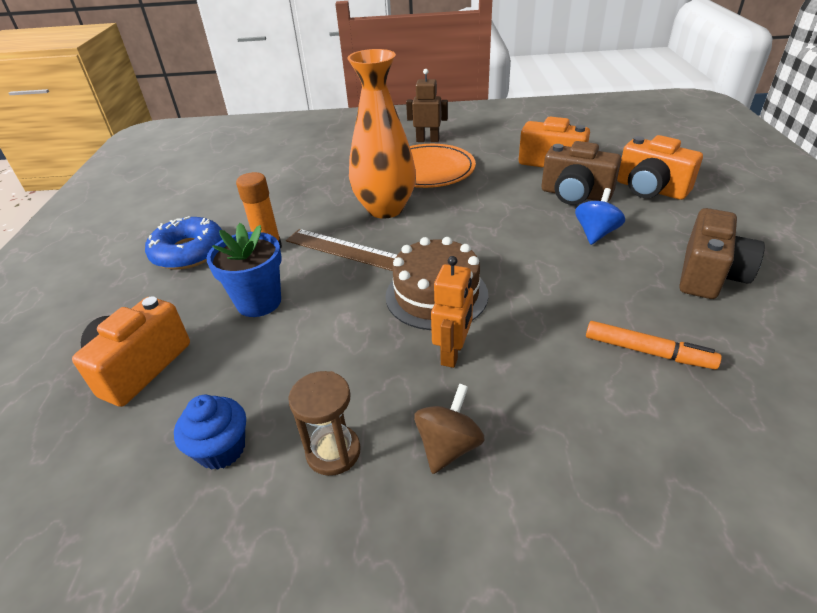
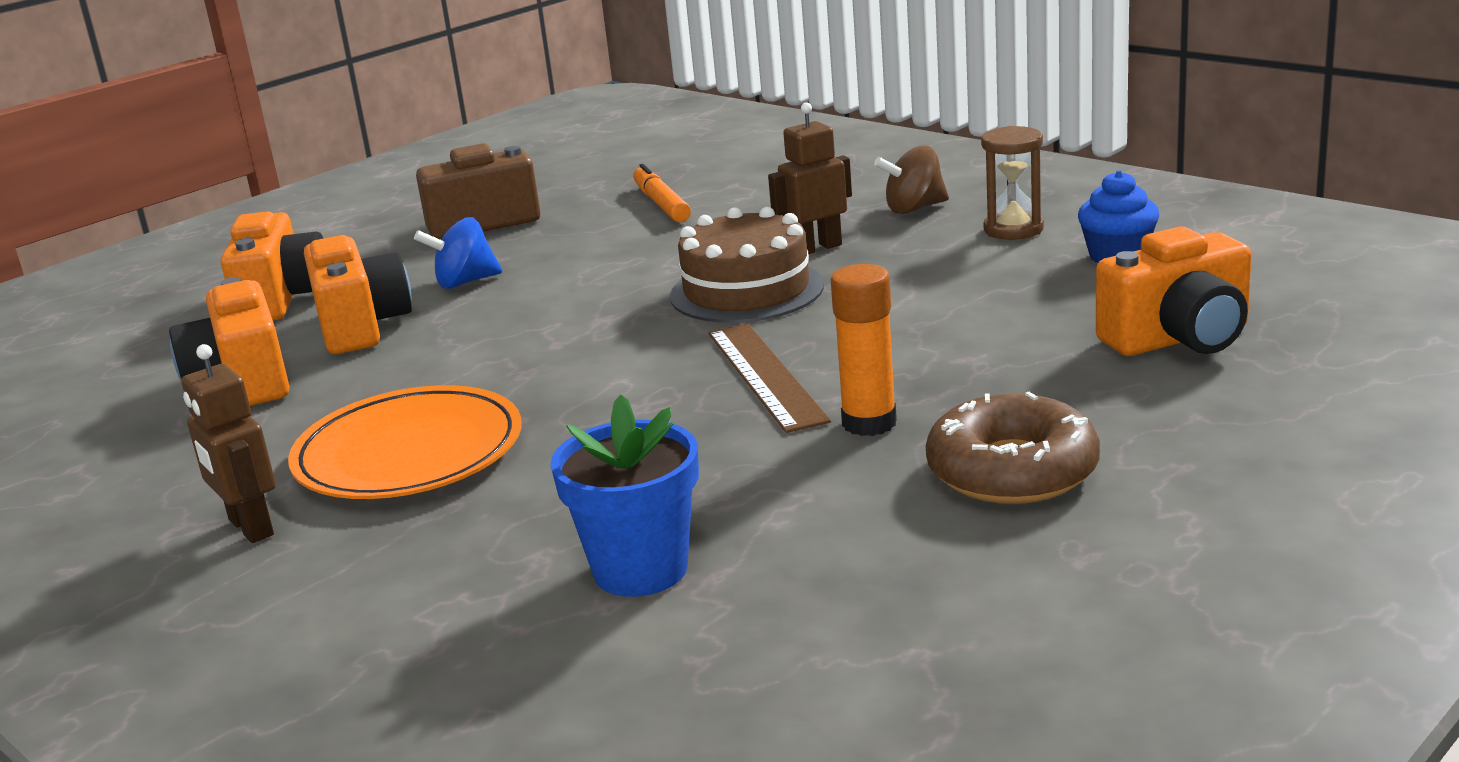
camera: 135 degrees left, 15 degrees down
(188, 252) = (1012, 470): blue donut -> brown donut
(259, 302) = (965, 355): blue flower pot -> blue flower pot (640, 570)
(385, 209) = (607, 412): orange vase -> none
(453, 353) = (816, 248): orange robot -> brown robot
(575, 195) = (361, 326): brown camera -> orange camera

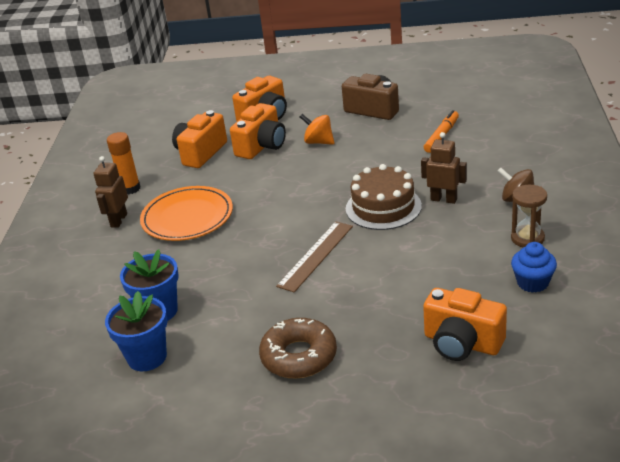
camera: 50 degrees right, 10 degrees up
(465, 282) = (318, 142): blue spinning top -> orange spinning top
(763, 627) = (147, 357): none -> blue flower pot
(869, 423) = (302, 301): orange glue stick -> orange glue stick (130, 188)

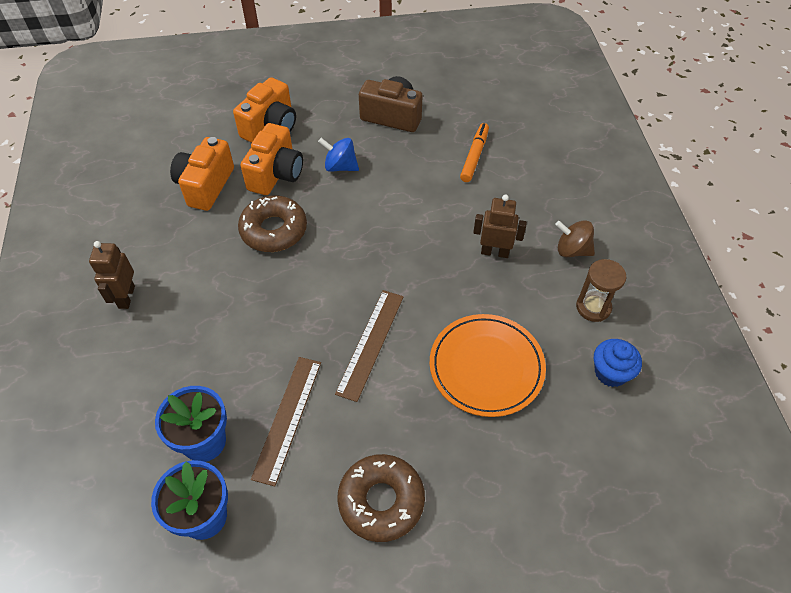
camera: 15 degrees left, 20 degrees up
(130, 188) = (131, 245): orange glue stick -> none
(187, 217) = (209, 289): orange plate -> orange plate (486, 367)
(232, 300) = (287, 418): none -> brown ruler
(251, 181) = (274, 230): none -> brown donut
(318, 142) = (340, 166): orange spinning top -> blue spinning top
(383, 207) = (431, 266): brown cake -> none
(462, 343) = (554, 467): orange camera -> none

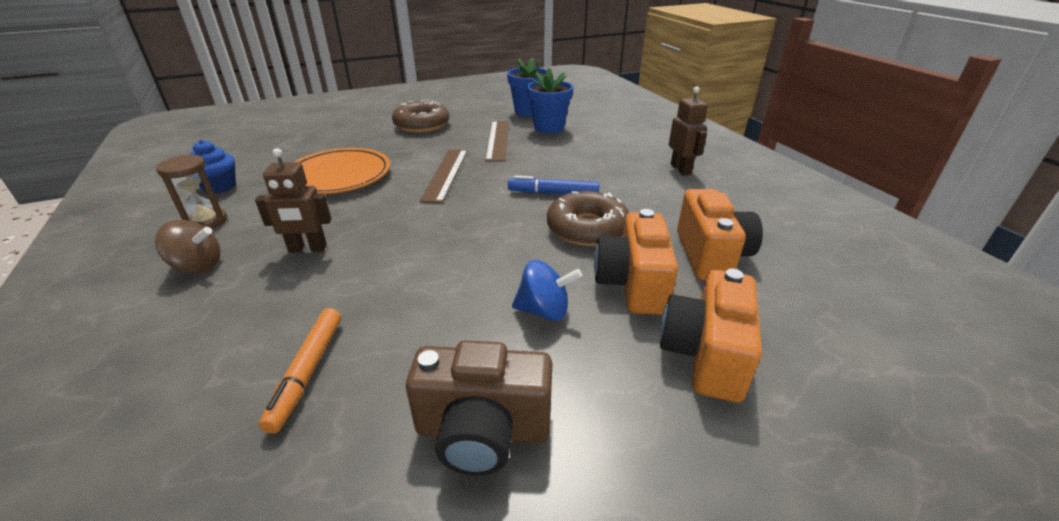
camera: 165 degrees right, 20 degrees down
(276, 284) = (553, 193): none -> blue marker

